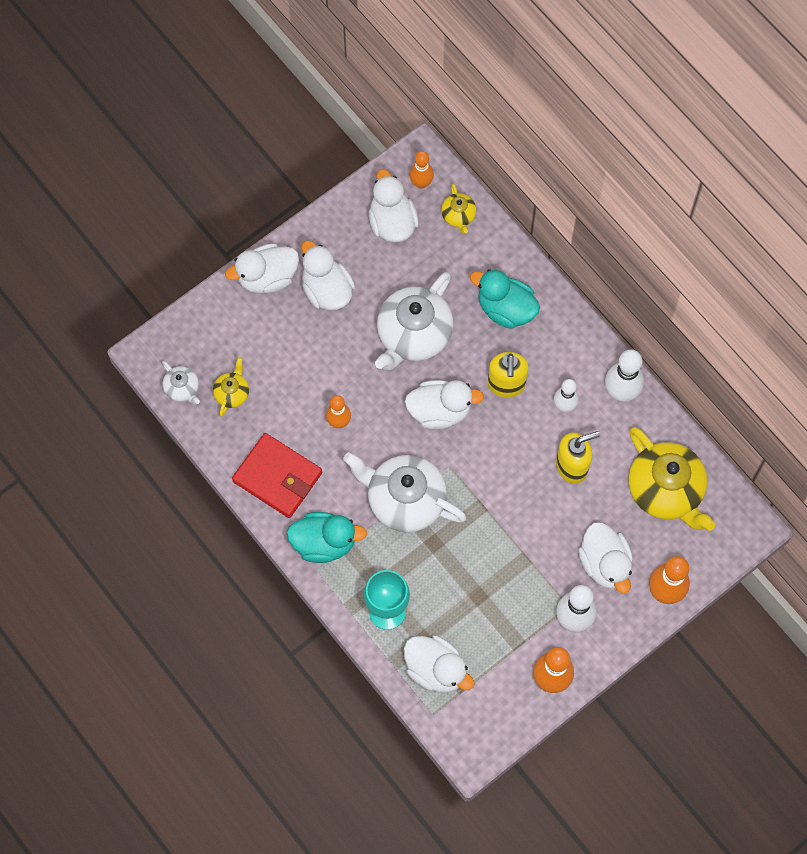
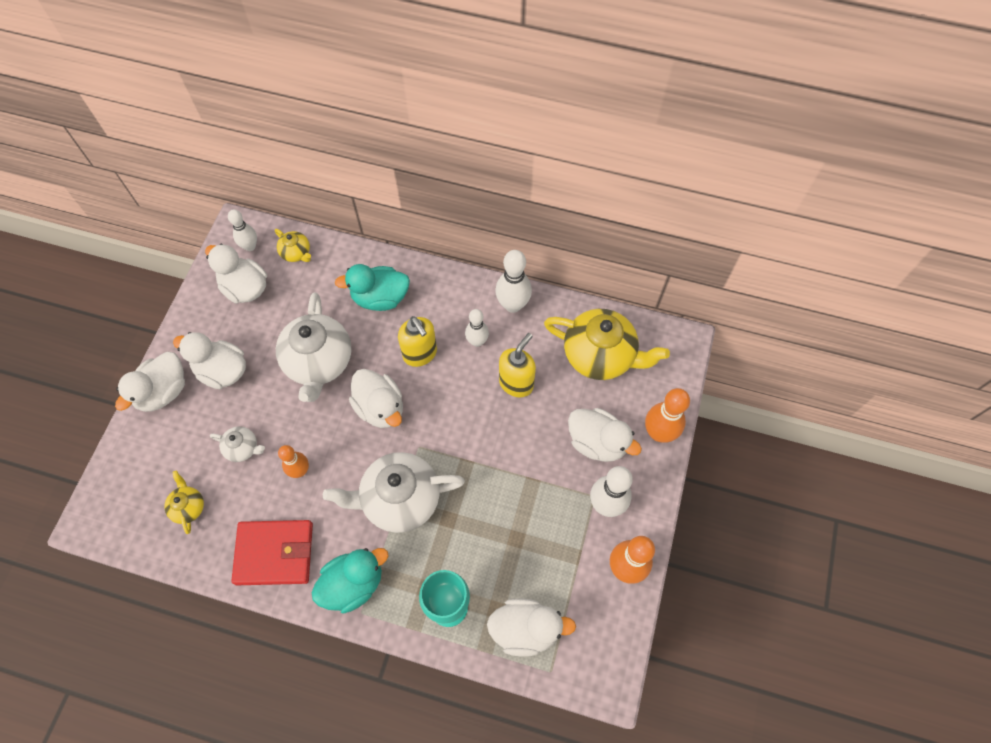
camera: 35 degrees left, 5 degrees down
(182, 389) = (139, 532): white teapot -> white teapot (242, 448)
(421, 183) = (250, 246): orange bowling pin -> white bowling pin
(440, 411) = (380, 408): white duck -> white duck turned 90 degrees clockwise

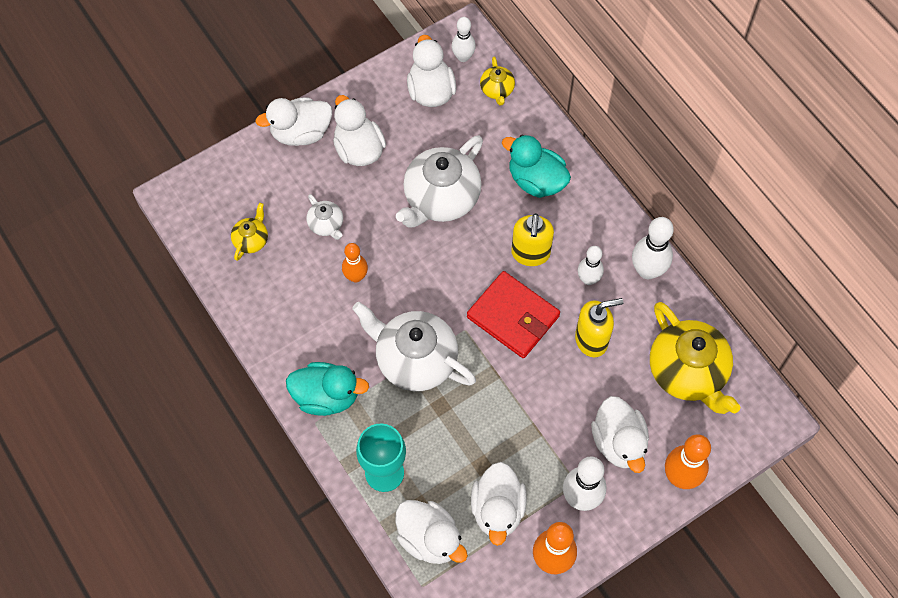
camera: 40 degrees right, 0 degrees up
(274, 553) = (286, 326): red wallet -> red wallet (513, 317)
(380, 408) = (460, 274): white duck -> white duck (497, 510)

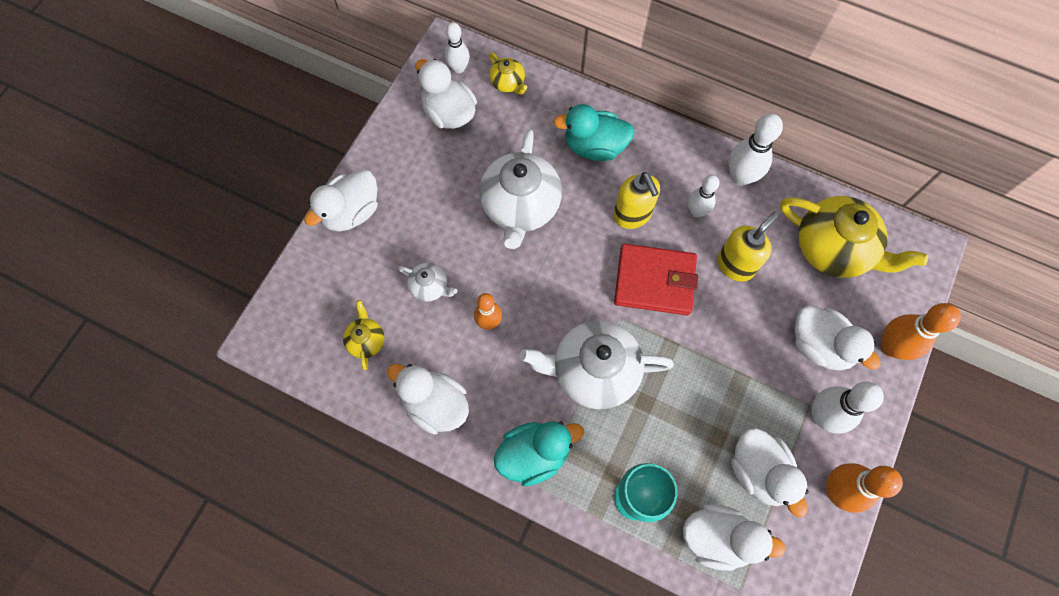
camera: 30 degrees left, 5 degrees up
(359, 149) = (416, 200): white duck -> white duck (435, 404)

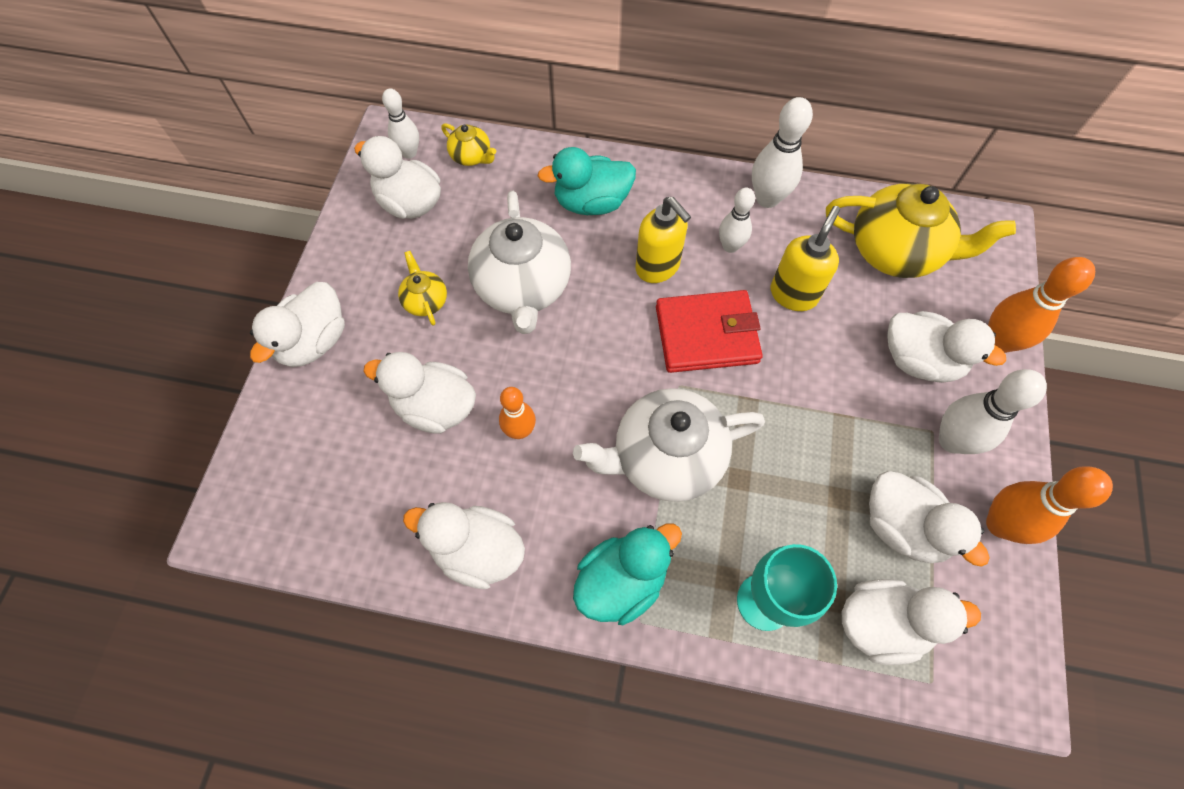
camera: 15 degrees left, 5 degrees down
(366, 340) = (368, 493): yellow teapot -> yellow teapot (425, 301)
(430, 287) = (435, 407): white teapot -> white duck

